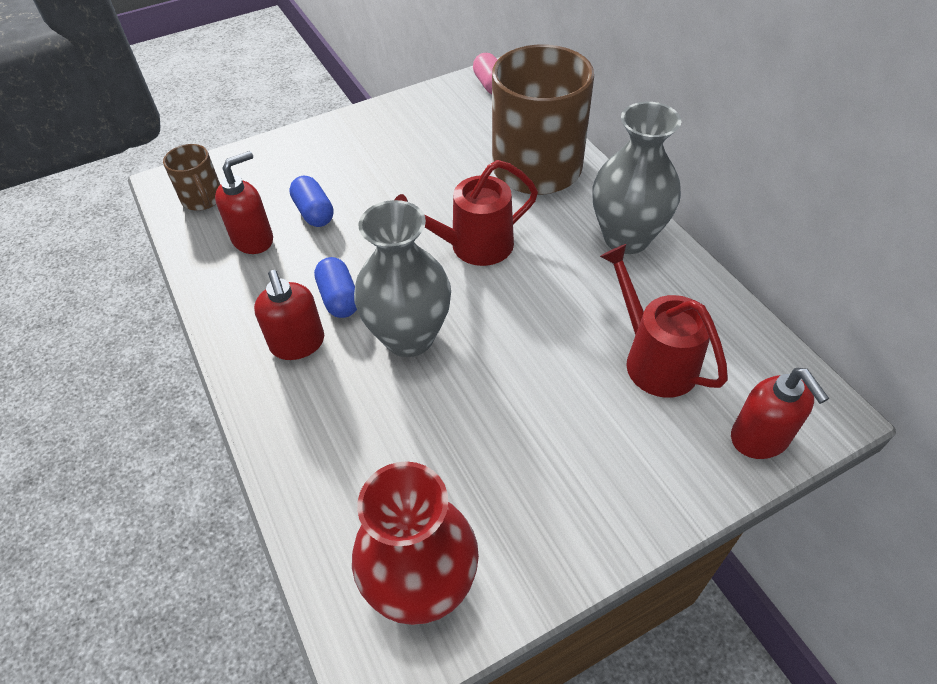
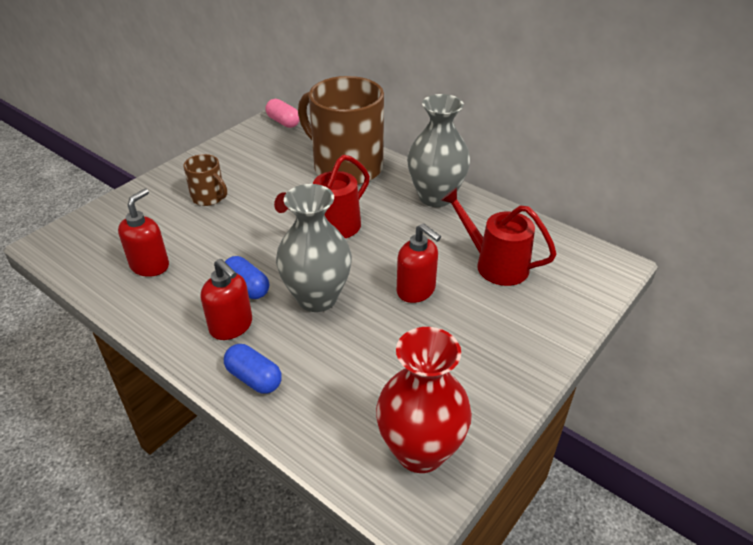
camera: 25 degrees left, 10 degrees down
(203, 199) = (86, 248): brown mug -> brown mug (209, 197)
(314, 212) = (191, 235): blue capsule -> blue capsule (254, 378)
(759, 438) = (585, 291): red soap dispenser -> red soap dispenser (416, 291)

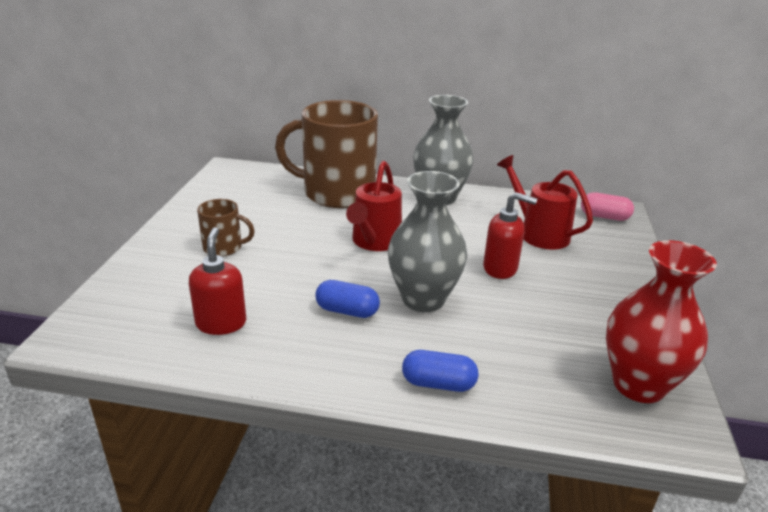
camera: 30 degrees left, 10 degrees down
(231, 326) = (368, 348): red soap dispenser -> none
(283, 122) = (236, 171): pink capsule -> pink capsule (604, 217)
(494, 264) = (538, 233): red watering can -> red watering can turned 45 degrees clockwise

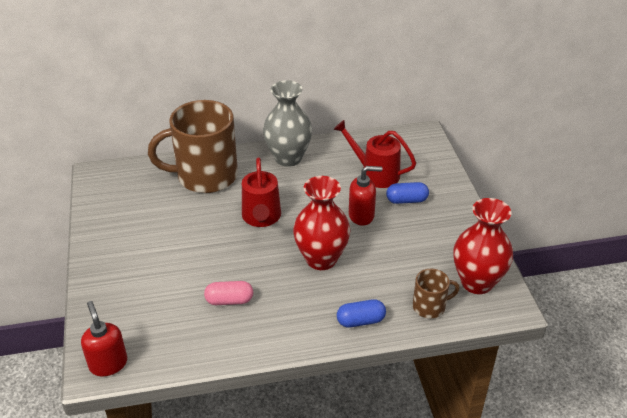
camera: 20 degrees left, 10 degrees up
(221, 323) = (194, 323): red soap dispenser -> red soap dispenser (108, 364)
(224, 247) = (151, 257): brown mug -> brown mug (430, 306)
(347, 311) = (275, 285): blue capsule -> blue capsule (406, 200)
(423, 299) = (321, 259): grey vase -> red vase
(604, 217) = (415, 143): pink capsule -> pink capsule (229, 300)

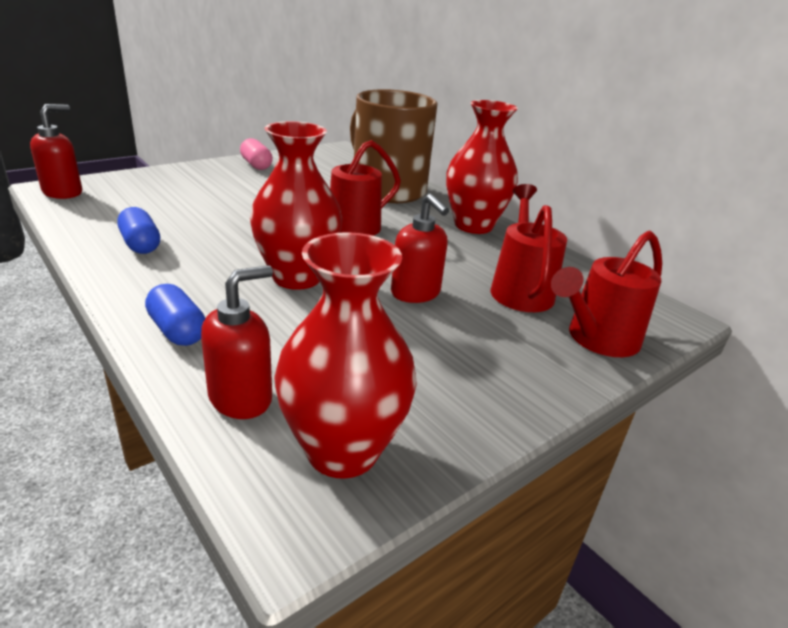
camera: 60 degrees right, 10 degrees down
(229, 300) = (183, 233): pink capsule -> pink capsule (256, 165)
(288, 158) = (473, 225): grey vase -> red vase
(406, 200) = (492, 327): blue capsule -> blue capsule (141, 244)
(430, 306) = (241, 398): brown mug -> red soap dispenser
(431, 170) = (596, 340): none -> red watering can

